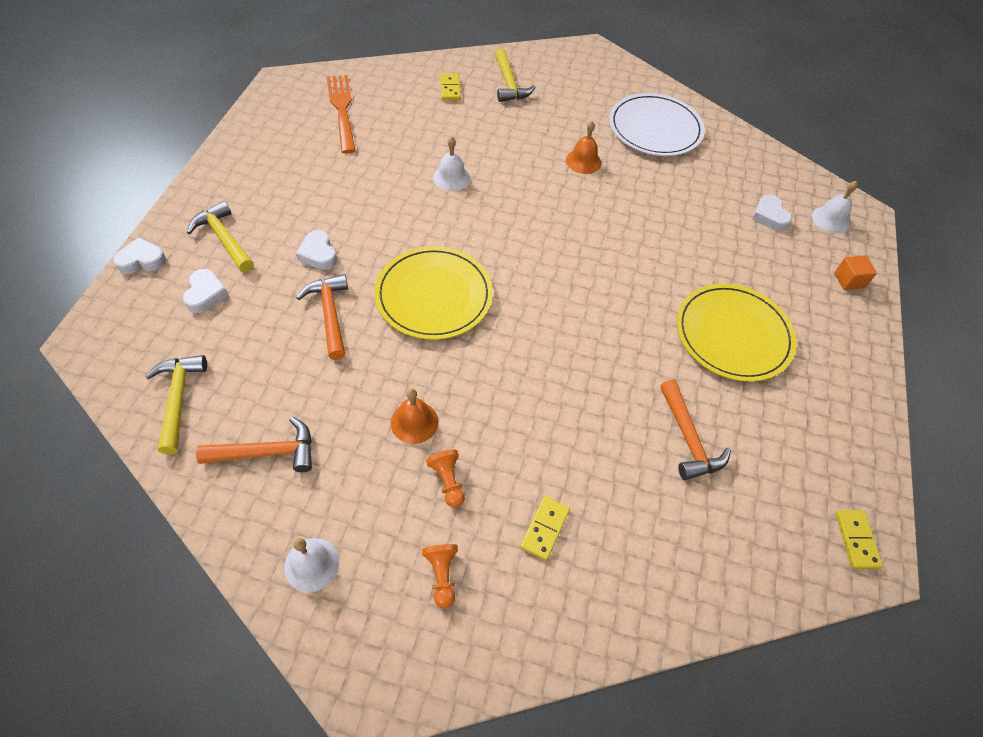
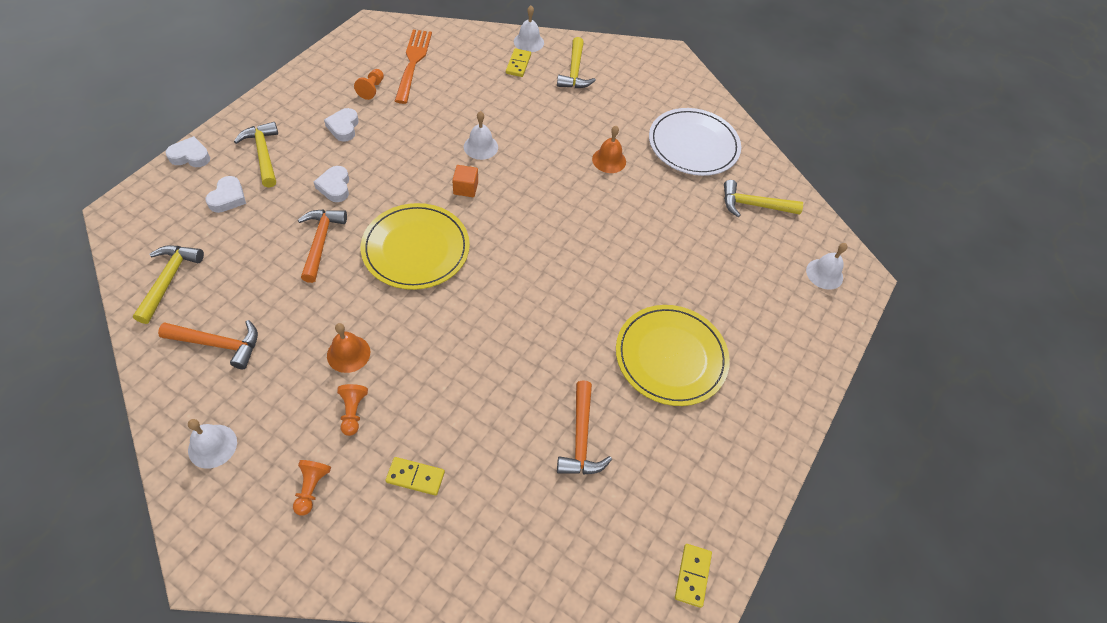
camera: 15 degrees right, 0 degrees up
(311, 145) = (372, 89): none -> orange pawn
(450, 65) = (528, 42): none -> white bell
(544, 528) = (415, 477): yellow domino -> yellow domino turned 60 degrees clockwise
(737, 172) = (754, 205): none -> yellow hammer
(769, 216) = (764, 255): white heart -> white heart (343, 127)
(849, 280) = (812, 337): orange cube -> orange cube (465, 188)

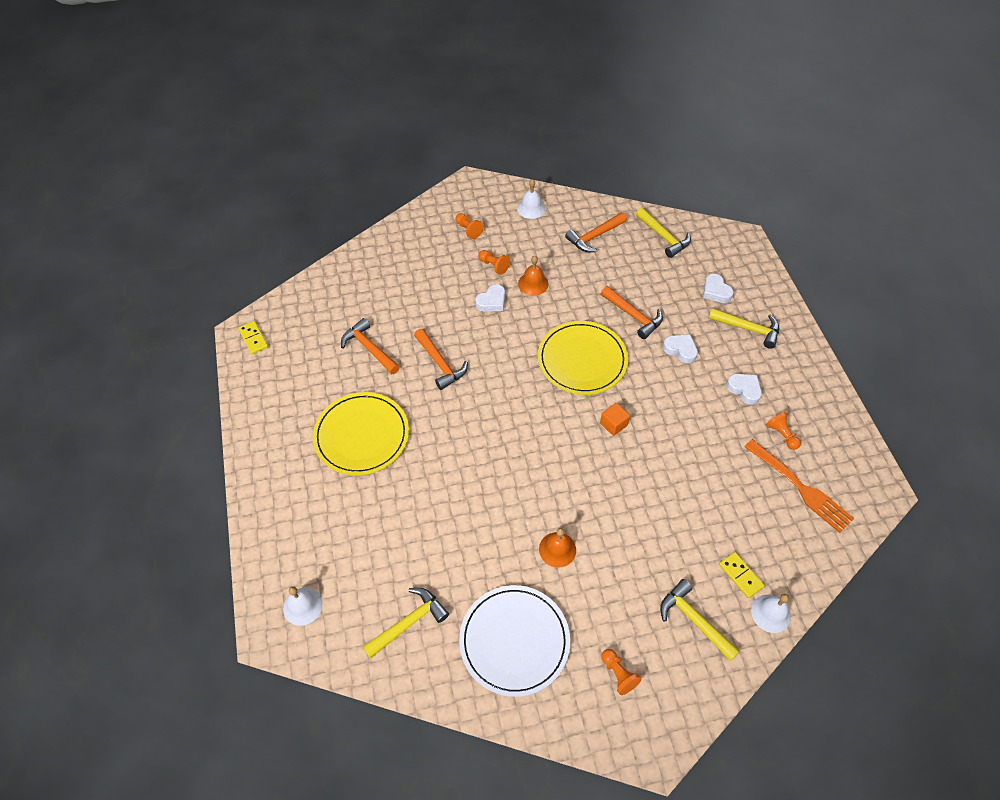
camera: 140 degrees right, 0 degrees up
(190, 156) = (775, 291): white heart -> white heart (492, 301)
(415, 477) = (430, 268): yellow domino -> none
(481, 147) = (650, 465): white bell -> none
(533, 357) = (440, 364): none -> orange hammer
(649, 88) = (618, 674): none -> orange pawn

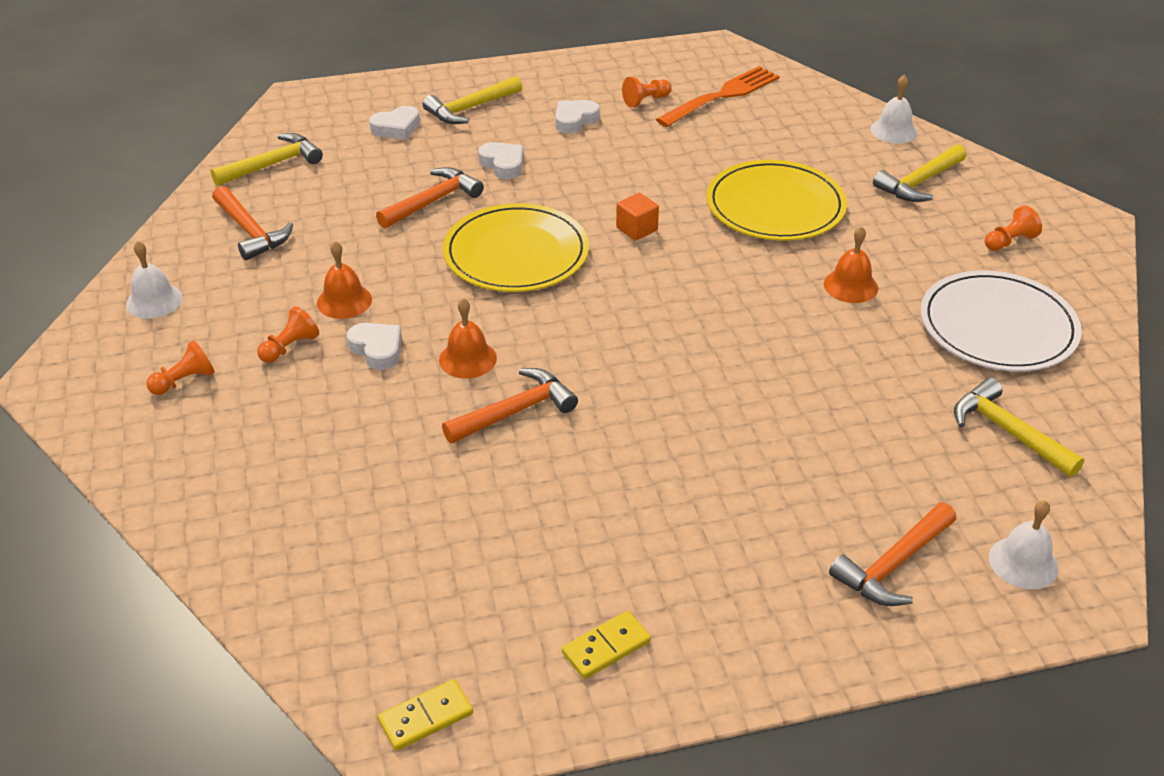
camera: 90 degrees left, 15 degrees down
(361, 435) = (676, 509): yellow plate -> yellow plate (775, 206)
(369, 348) = (472, 511): orange hammer -> orange hammer (893, 565)
(483, 341) = (467, 359): none -> orange bell
(680, 350) = (503, 164): white heart -> white heart turned 105 degrees clockwise
(740, 575) = (851, 146): yellow domino -> yellow domino (606, 647)
(748, 329) = (470, 108): yellow hammer -> yellow hammer turned 150 degrees counterclockwise

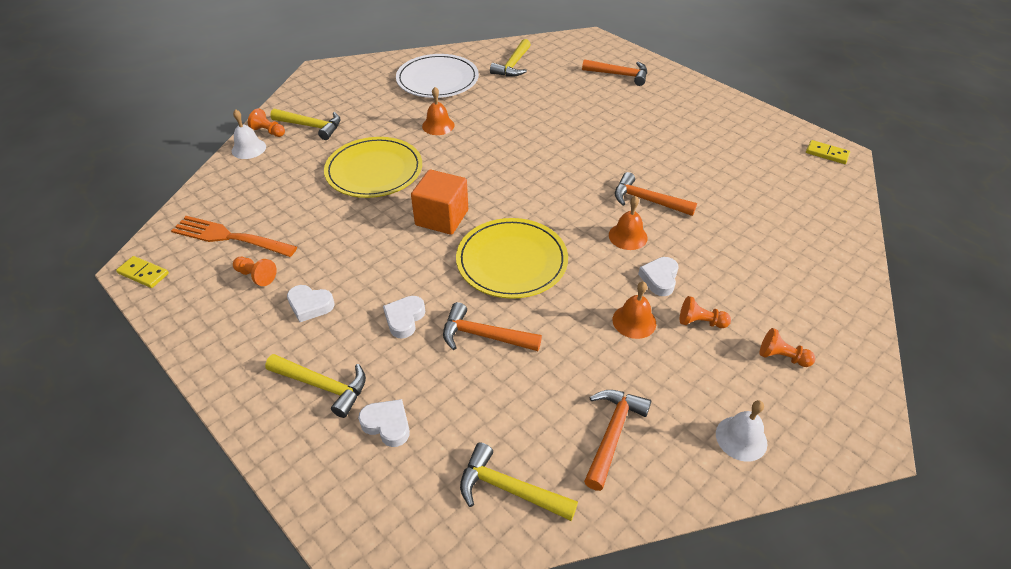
camera: 120 degrees left, 5 degrees up
(606, 647) = (740, 124): yellow domino -> yellow domino (143, 273)
(636, 229) = (442, 218): orange cube -> orange cube, size x1.85
(1009, 242) = (357, 88): orange pawn -> orange pawn (269, 131)
(1023, 562) = (585, 51): white bell -> none

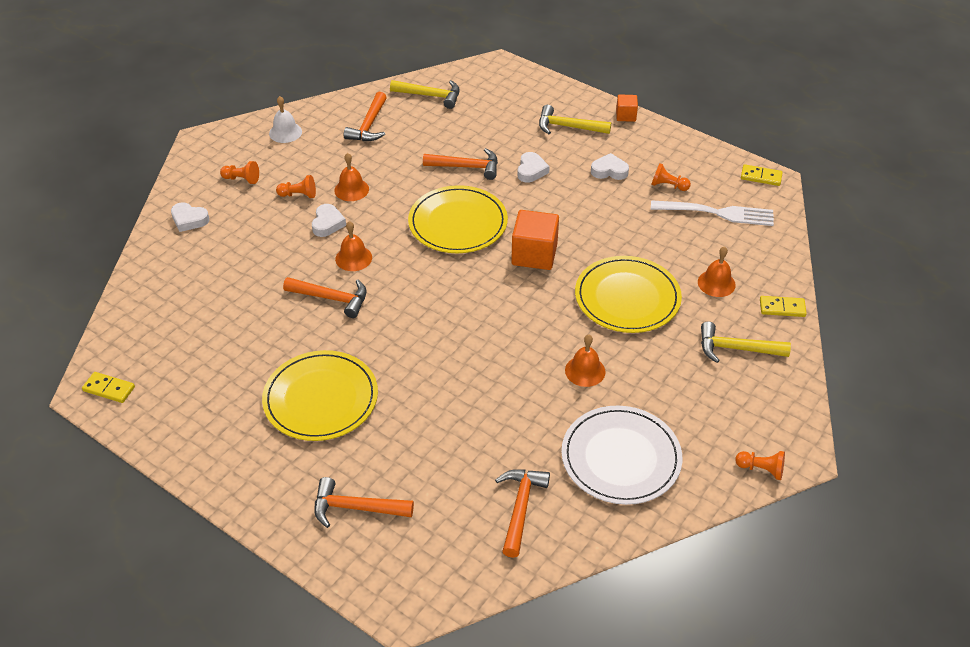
camera: 170 degrees right, 0 degrees up
(230, 237) = (716, 213): orange fork -> white fork
(231, 395) = (626, 116): none -> orange cube
(249, 148) = (782, 308): white bell -> yellow domino
(269, 131) = (780, 334): orange pawn -> orange pawn (761, 469)
(287, 173) = (716, 283): none -> orange bell
(387, 425) = (515, 114): white heart -> white heart (189, 220)
(513, 65) = (520, 508): yellow hammer -> orange hammer
(649, 130) = (321, 398): none -> yellow plate

